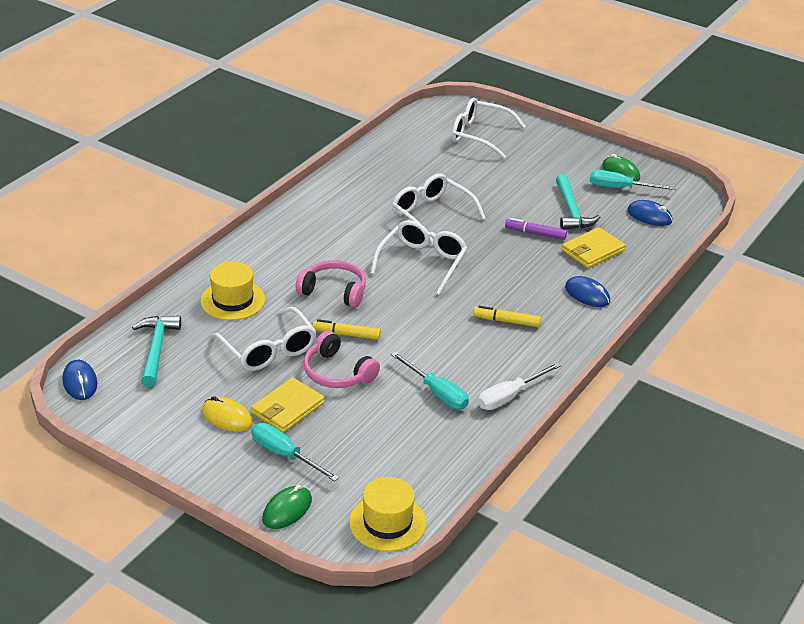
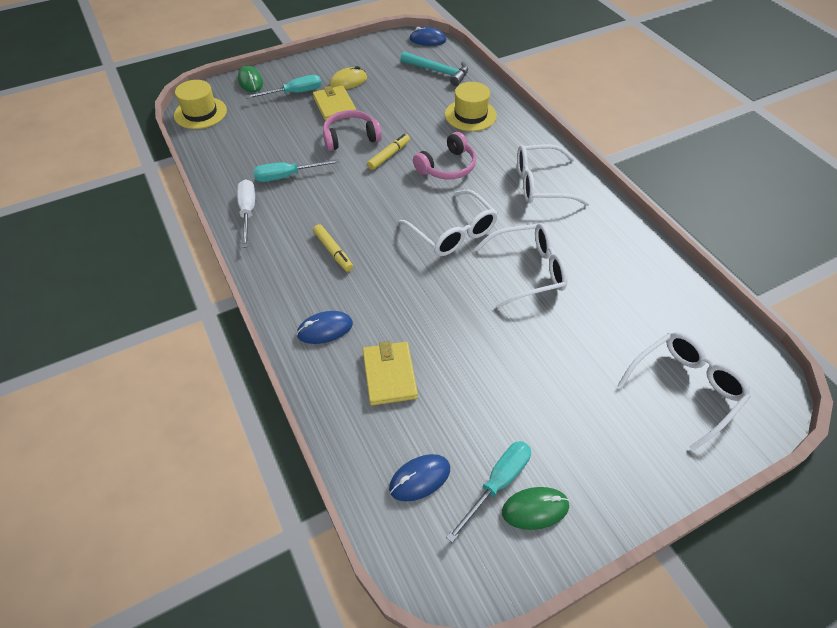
camera: 120 degrees right, 15 degrees up
(269, 350) = (400, 115): white glasses -> white glasses (540, 184)
(506, 321) = (333, 251): yellow marker -> yellow marker turned 105 degrees clockwise
(535, 233) = (449, 339): purple marker -> none
(571, 211) = (474, 397): turquoise hammer -> none

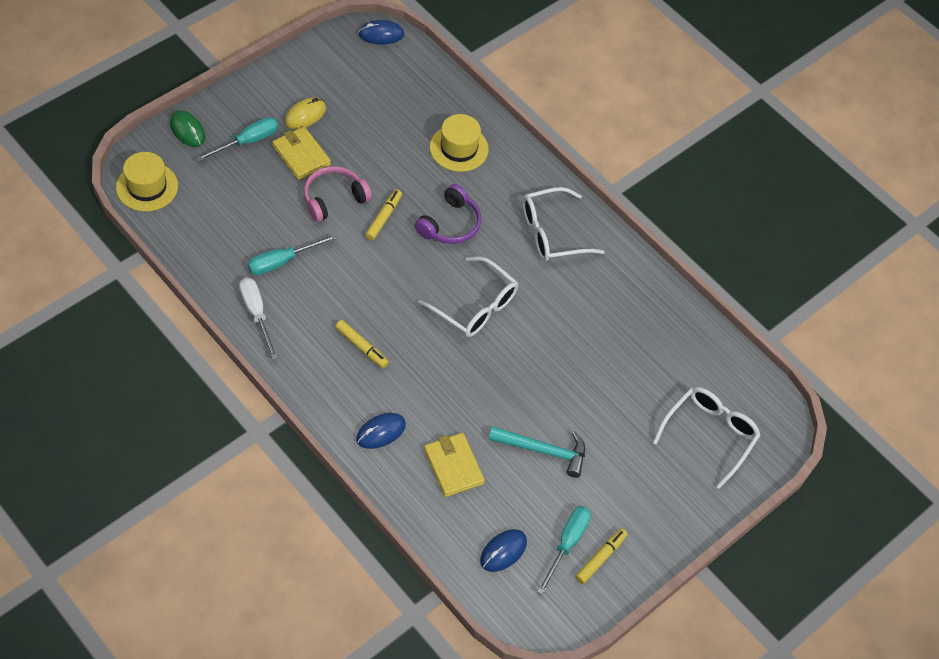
camera: 20 degrees left, 5 degrees up
(438, 72) = (407, 86): turquoise hammer -> turquoise hammer (543, 451)
(447, 167) = (450, 224): pink headphones -> purple headphones
(528, 270) = (557, 338): white glasses -> none
(535, 509) = (600, 558): green mouse -> yellow marker

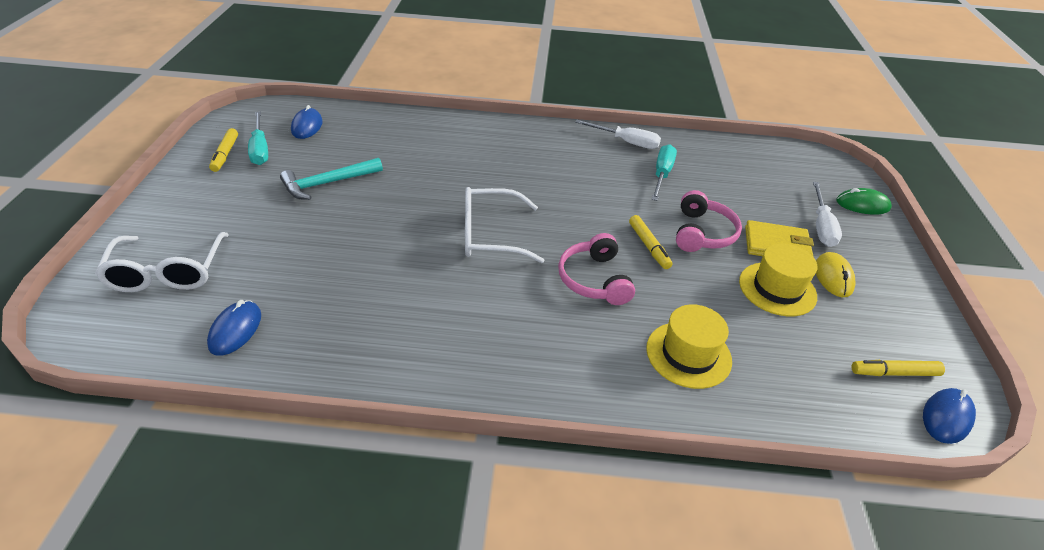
camera: 140 degrees right, 15 degrees down
(147, 187) = (807, 159): yellow hat -> yellow hat (777, 289)
(247, 141) = (821, 226): turquoise screwdriver -> white screwdriver
(361, 347) = (536, 164): yellow marker -> yellow marker (894, 373)
(381, 432) = (461, 134): blue mouse -> blue mouse (235, 330)
(450, 224) = (594, 279): purple headphones -> pink headphones
(453, 466) = (389, 144): yellow wallet -> none
(551, 233) = (496, 340): white glasses -> none

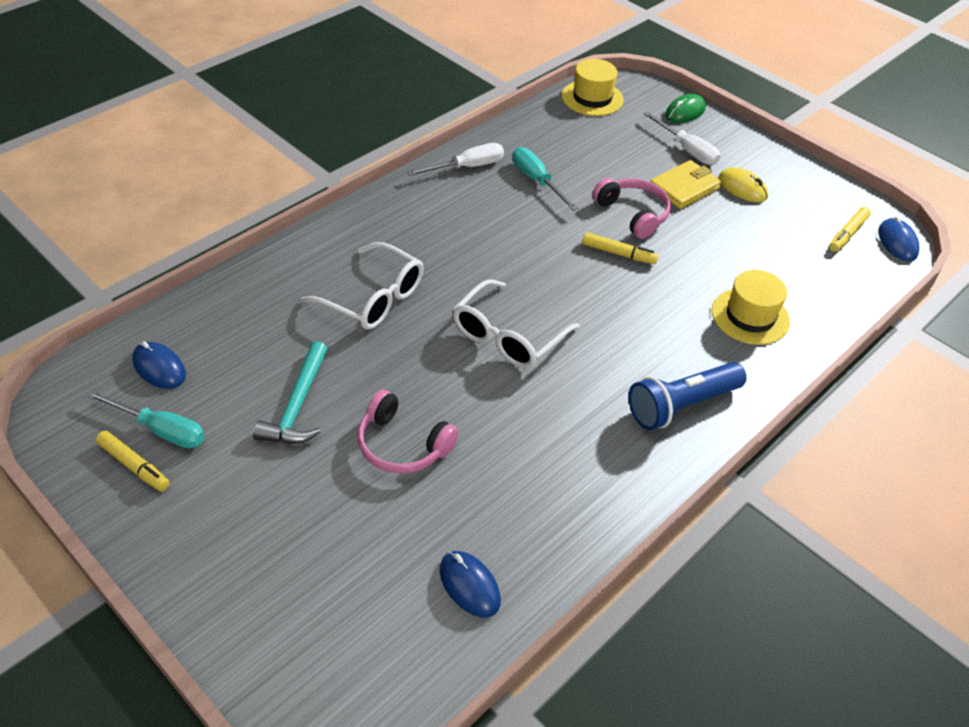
camera: 50 degrees left, 5 degrees up
(167, 273) = (322, 607): white glasses -> white glasses (374, 298)
(530, 360) = (681, 406): none -> blue flashlight
(594, 279) = (627, 311): pink headphones -> pink headphones (402, 445)
(777, 289) = (728, 224): yellow hat -> yellow hat (592, 98)

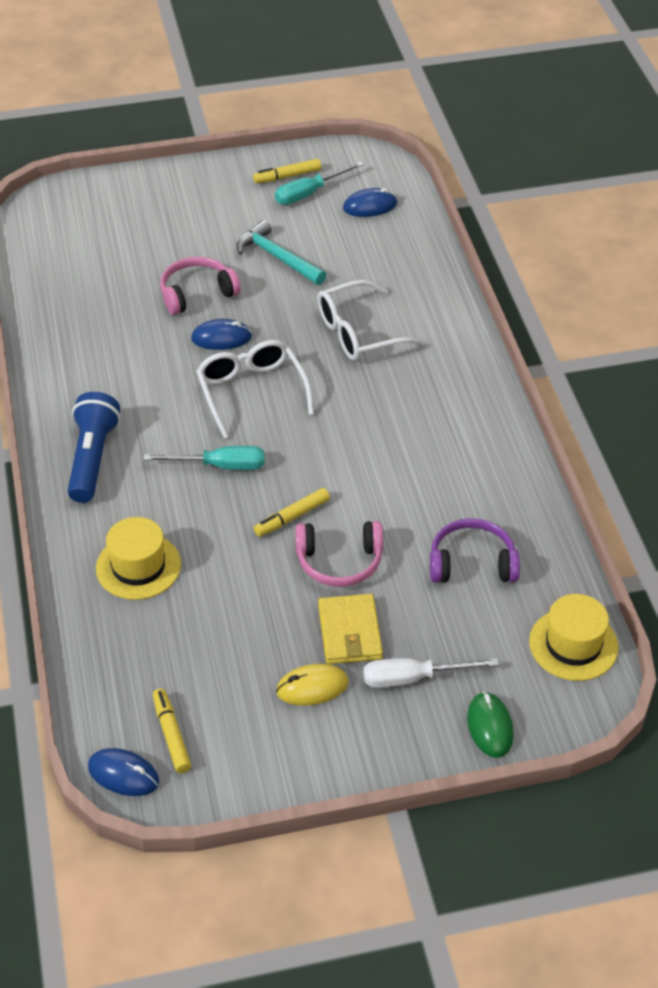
camera: 125 degrees right, 0 degrees up
(467, 167) = (503, 468): white screwdriver -> none
(469, 585) = (63, 281): blue mouse -> blue mouse (221, 338)
(537, 181) = (445, 512): turquoise screwdriver -> turquoise screwdriver (220, 466)
(570, 155) = (472, 563): none -> purple headphones

